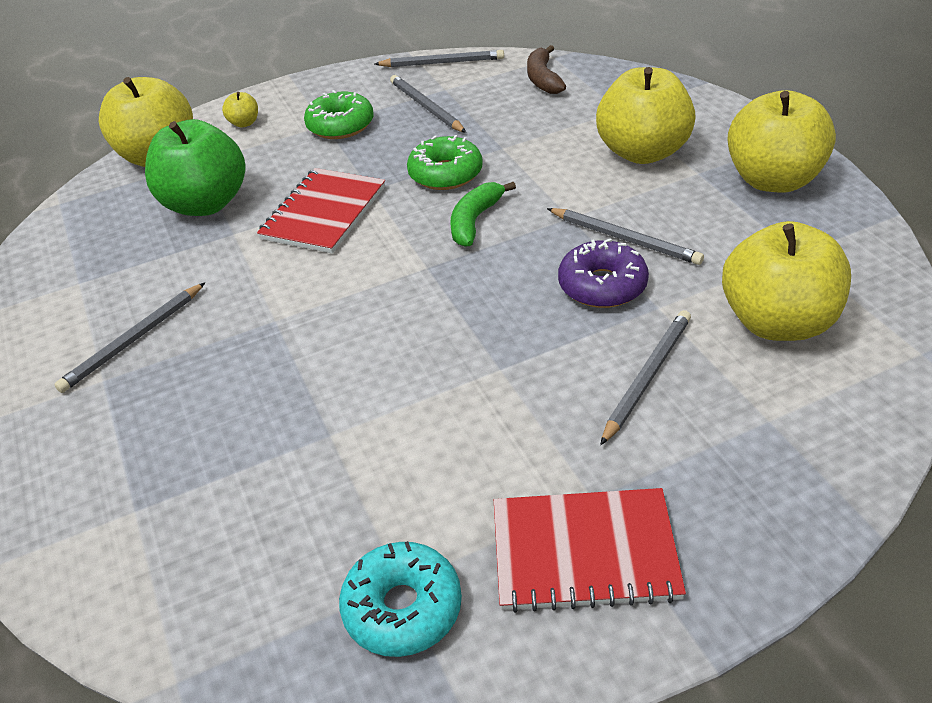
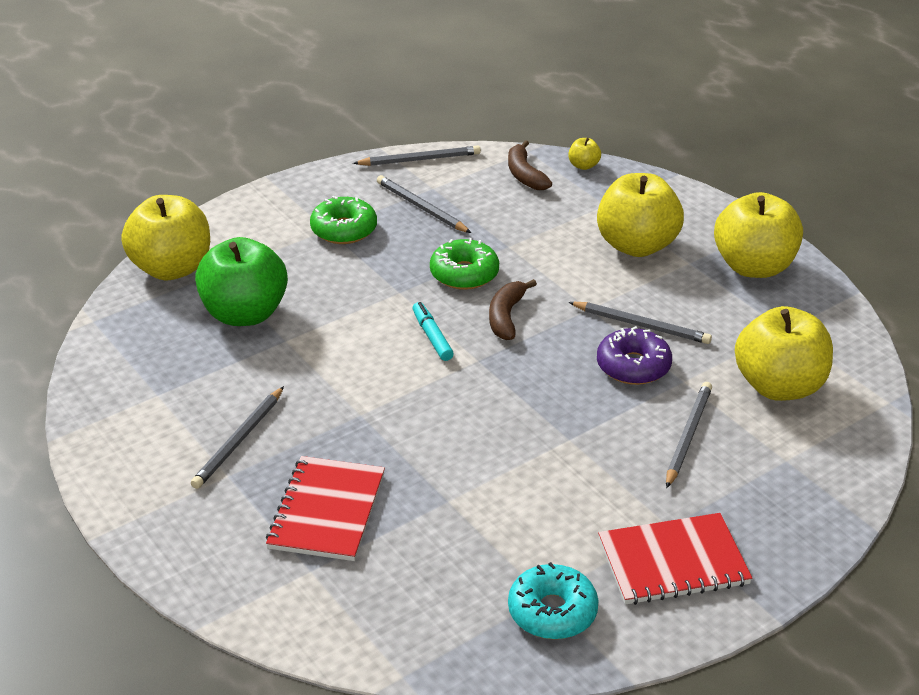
camera: 15 degrees left, 5 degrees down
(244, 123) = (244, 230): yellow apple -> yellow apple (583, 165)
(324, 213) = (364, 317): red notebook -> red notebook (327, 511)
(386, 238) = (432, 337): none -> turquoise marker
(474, 221) = (506, 316): green banana -> brown banana

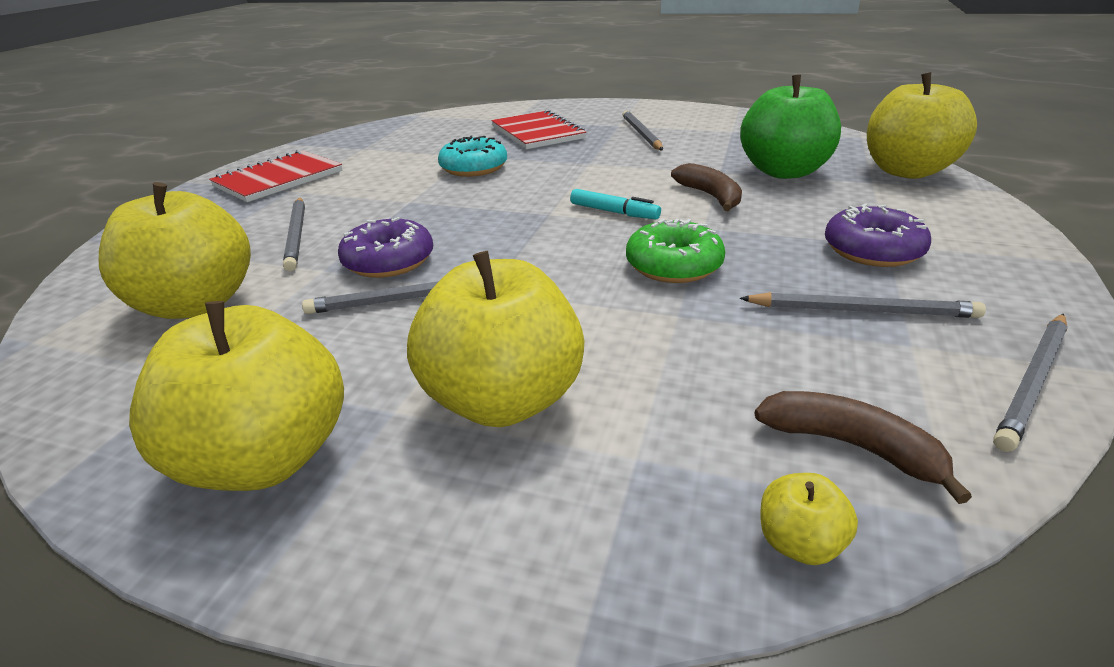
camera: 145 degrees right, 5 degrees down
(344, 230) = (872, 250): green donut -> purple donut
(506, 316) = (570, 249): brown banana -> brown banana (710, 196)
(552, 611) = (352, 146): turquoise donut -> turquoise donut (474, 168)

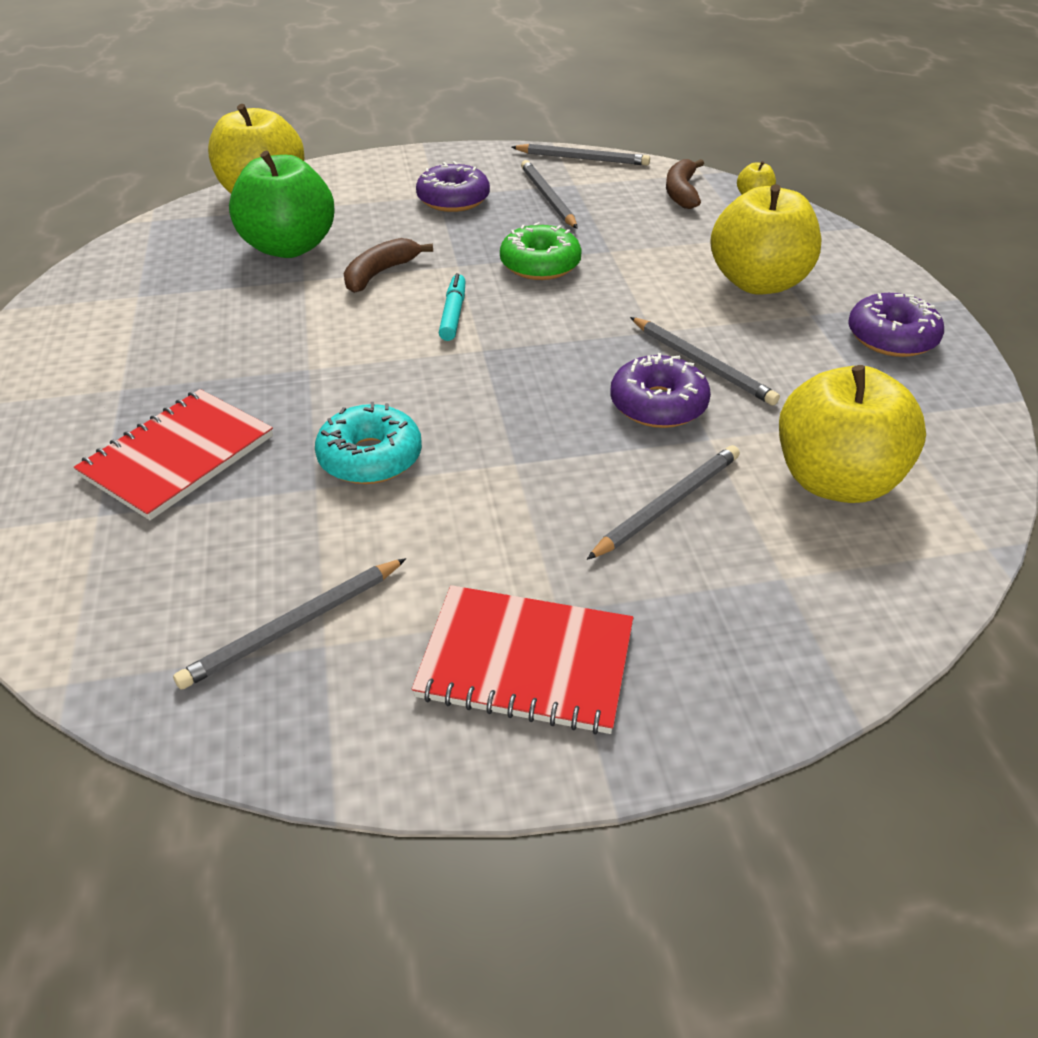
camera: 120 degrees left, 10 degrees up
(266, 458) = (891, 337): yellow apple -> purple donut
(641, 134) = (166, 358): grey pencil -> grey pencil (294, 626)

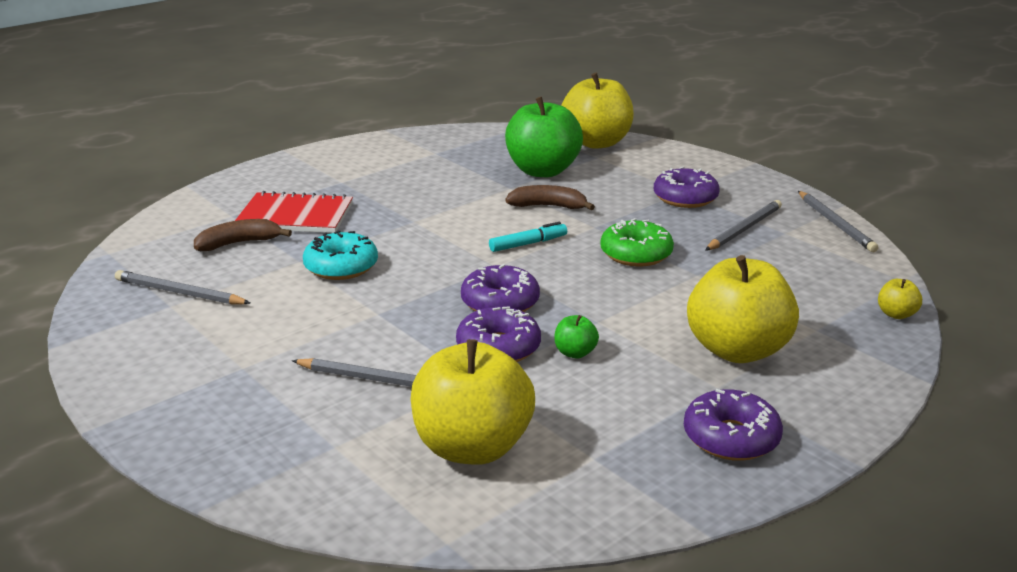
camera: 60 degrees right, 15 degrees down
(526, 661) = (191, 369): red notebook -> none
(565, 373) = (500, 302): none -> purple donut
(681, 192) = (847, 279): brown banana -> brown banana (239, 243)
(702, 364) = (575, 353): grey pencil -> green apple

